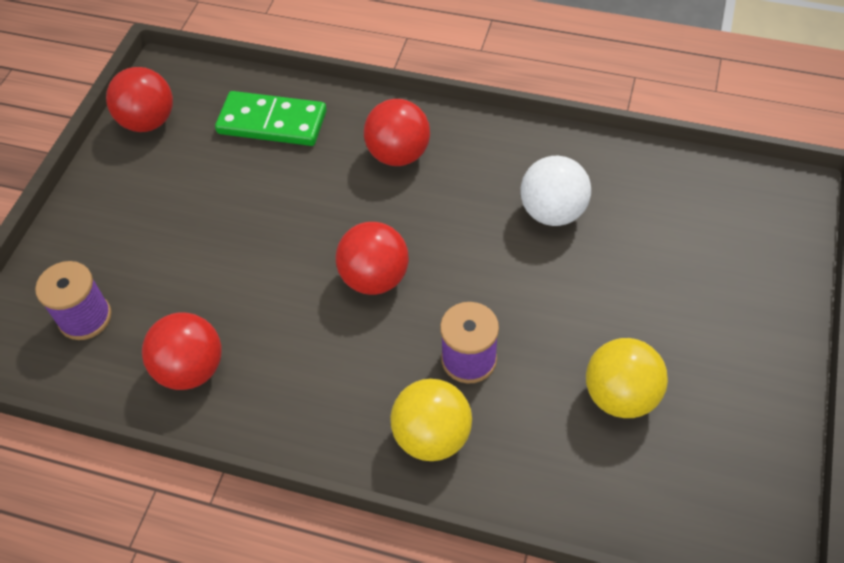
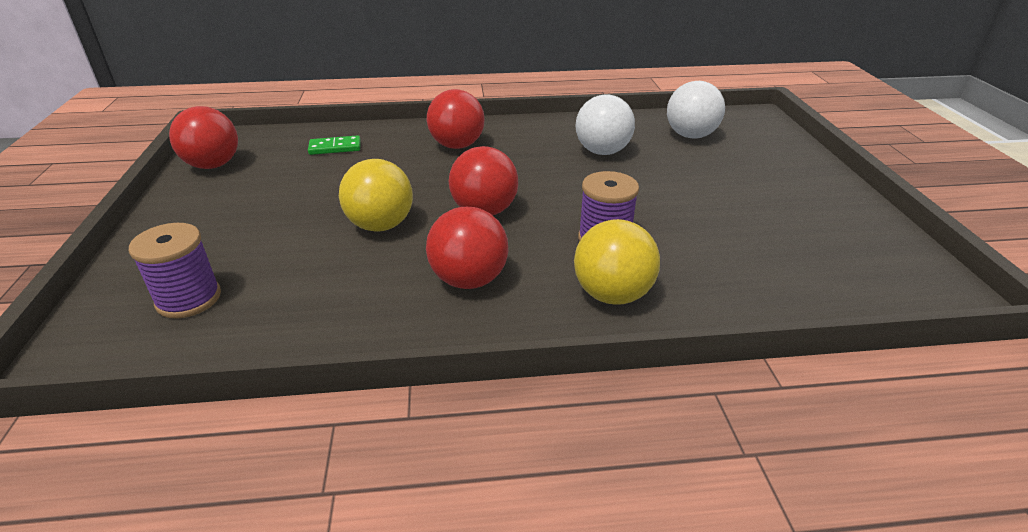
camera: 25 degrees left, 20 degrees down
(191, 369) = (333, 308): red ball -> red ball (469, 280)
(272, 122) = (335, 148): green domino -> green domino, size x0.54
(620, 396) = (745, 232): yellow ball -> yellow ball (381, 225)
(678, 210) = (690, 135): none -> white ball

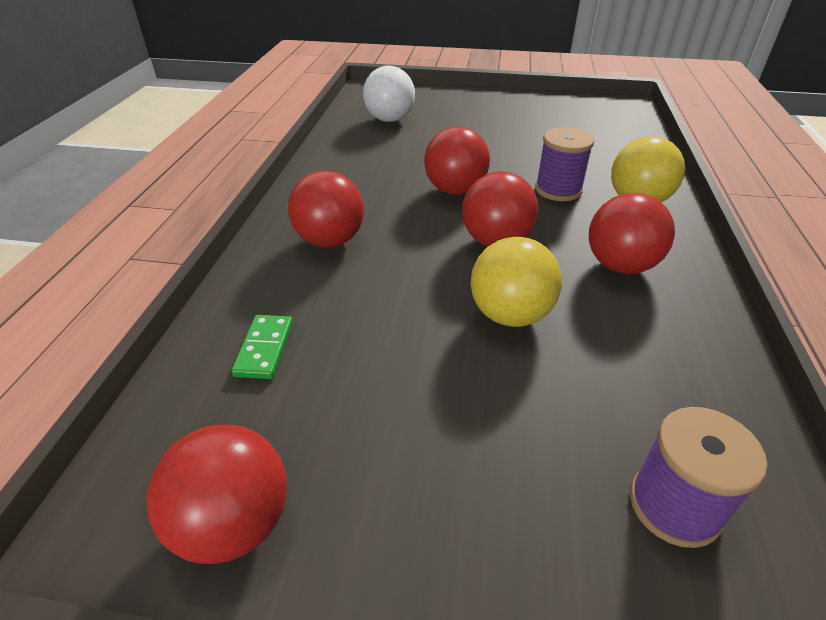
camera: 75 degrees left, 5 degrees up
(565, 184) = (455, 190): none -> red ball
(602, 151) = (398, 161): white ball -> none

